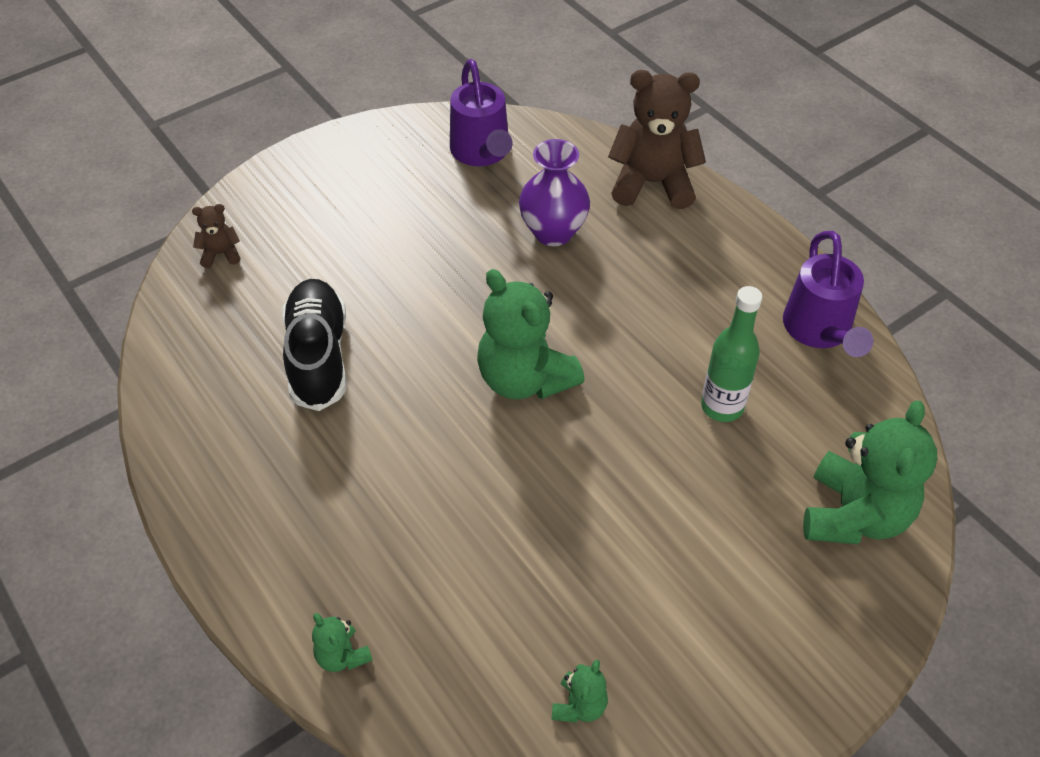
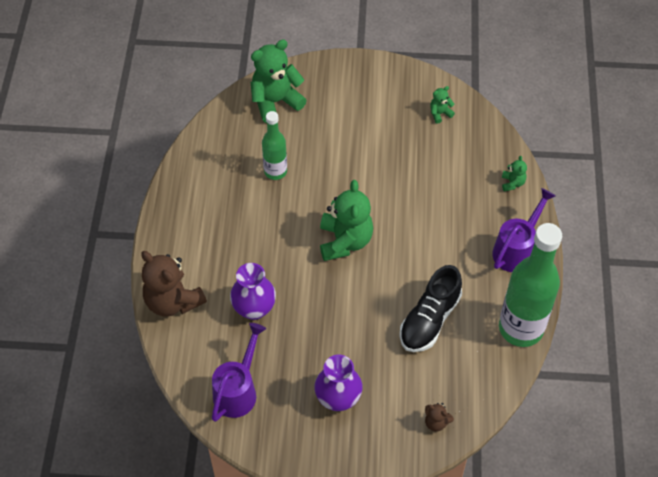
camera: 140 degrees left, 5 degrees up
(176, 426) = (521, 328): none -> green bottle
(361, 209) = (338, 398): none -> purple vase
(819, 331) = (195, 172): purple watering can -> purple watering can (516, 250)

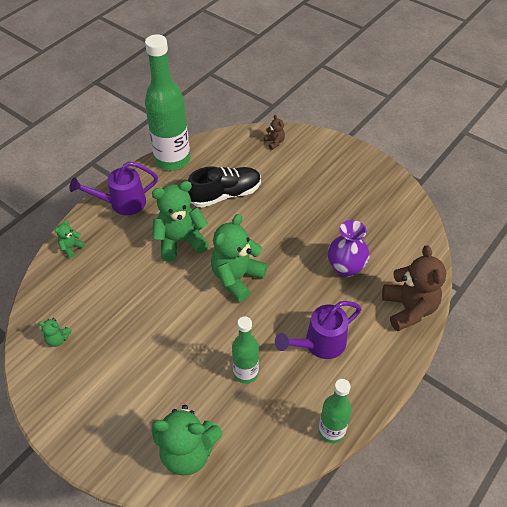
camera: 145 degrees left, 5 degrees down
(182, 169) = (331, 431): none -> green bottle
(238, 391) = (393, 222): purple watering can -> purple watering can (320, 344)
(338, 398) = (326, 183): purple vase -> none
(425, 245) = (180, 241): none -> green teddy bear

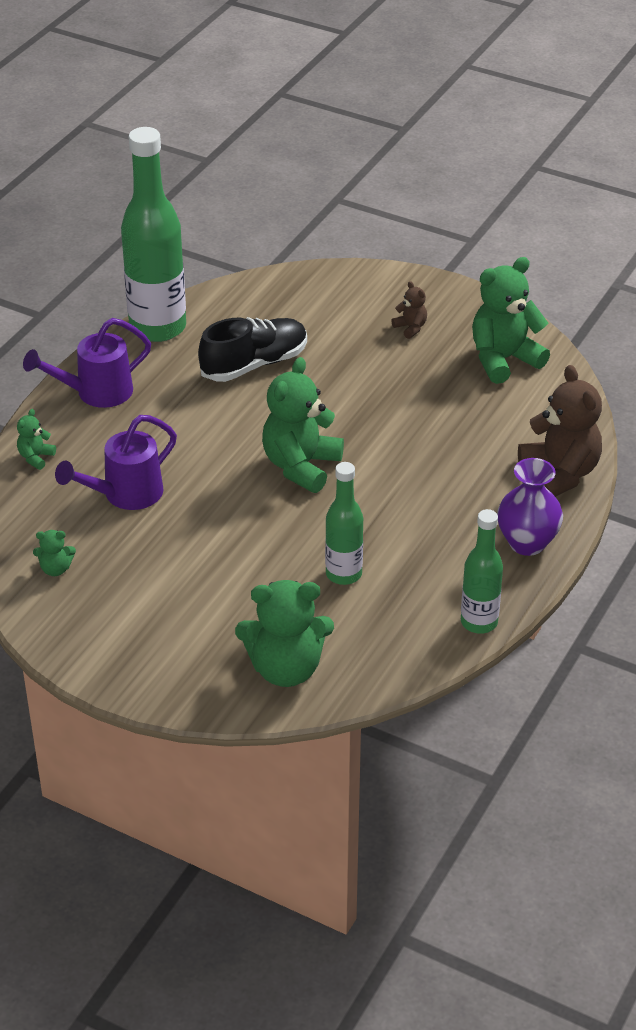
camera: 10 degrees left, 10 degrees down
(180, 241) = (203, 431): green teddy bear -> green teddy bear (503, 359)
(274, 142) = (313, 287): brown teddy bear -> brown teddy bear (410, 328)
(320, 344) = (441, 529): purple watering can -> purple watering can (125, 494)
(345, 268) = (459, 436): purple vase -> purple vase (527, 543)

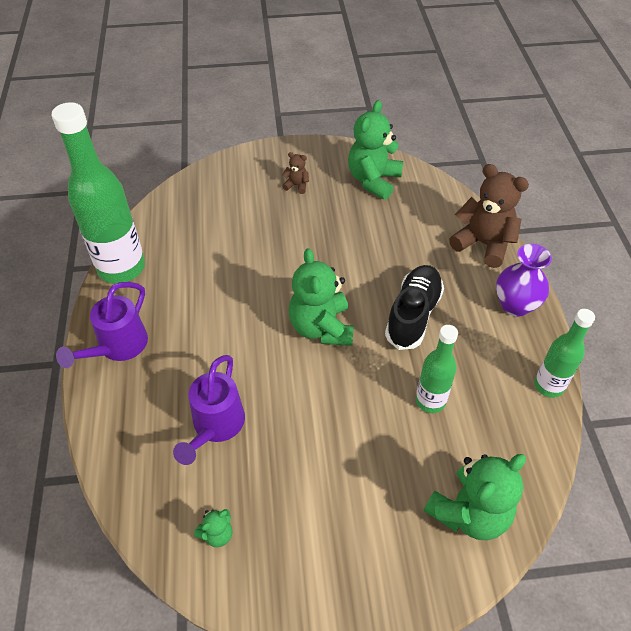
camera: 35 degrees left, 10 degrees up
(36, 457) = (114, 433): green teddy bear -> none
(254, 364) = (217, 263): black shoe -> black shoe (413, 315)

